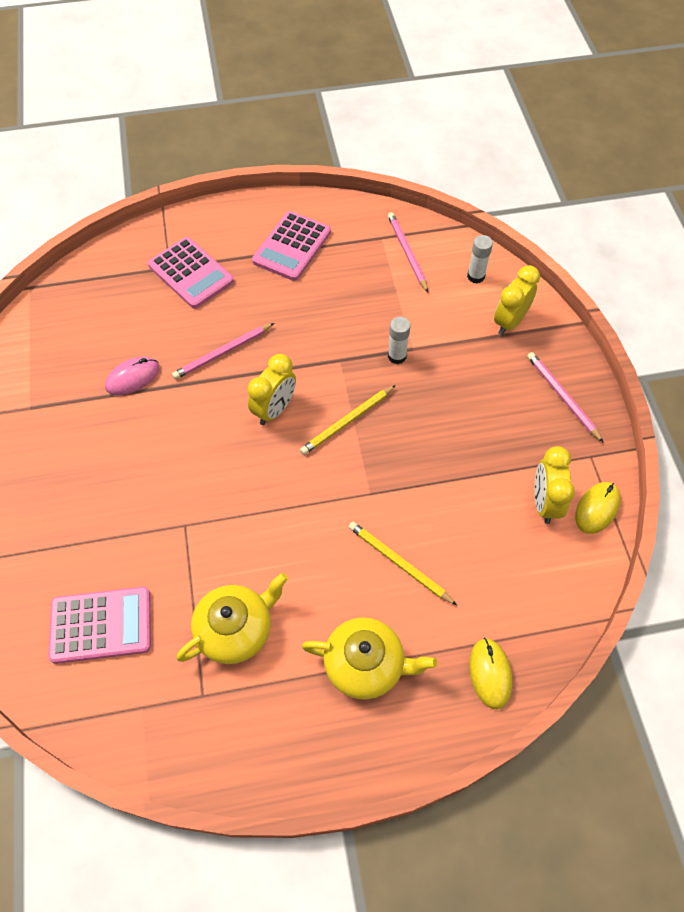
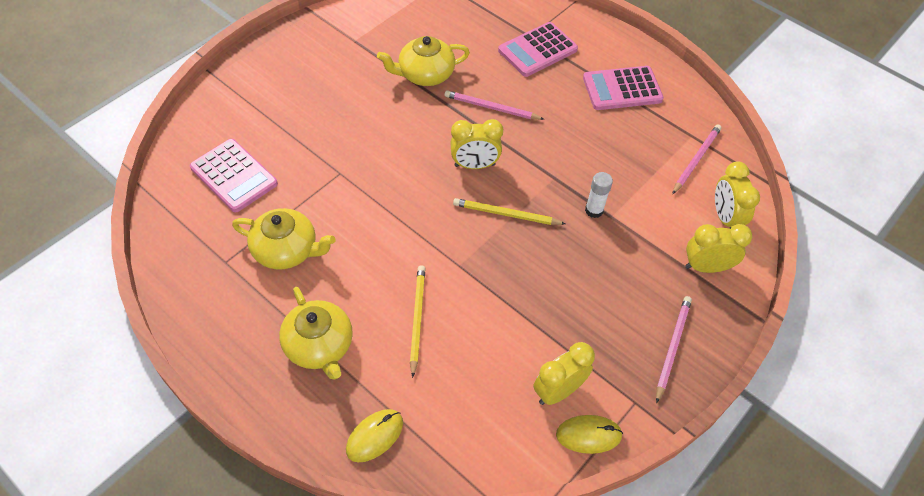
camera: 50 degrees right, 5 degrees down
(133, 377) = (425, 74): pink mouse -> yellow teapot
(191, 273) = (537, 50): pink calculator -> pink calculator turned 45 degrees clockwise
(476, 276) = (725, 217): white glue stick -> yellow clock

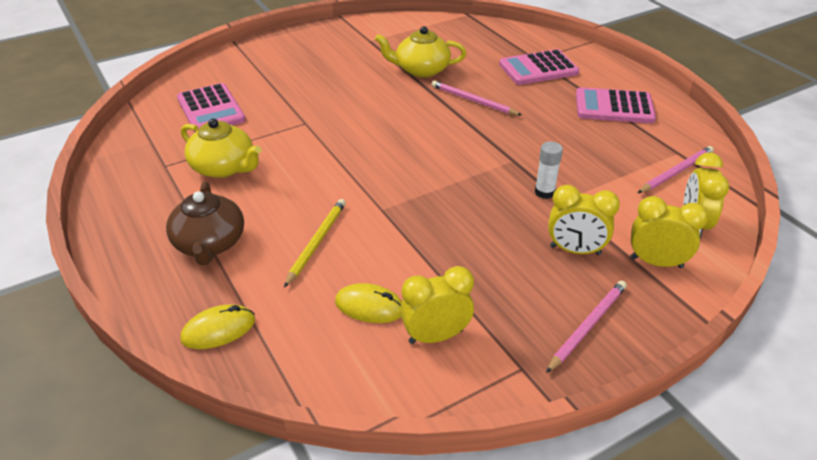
camera: 20 degrees right, 15 degrees down
(319, 346) = (209, 244): yellow teapot -> brown teapot
(474, 165) = (436, 138): yellow clock -> yellow clock (575, 250)
(506, 214) = (449, 179): yellow pencil -> none
(588, 435) = (452, 386): yellow mouse -> yellow mouse (370, 306)

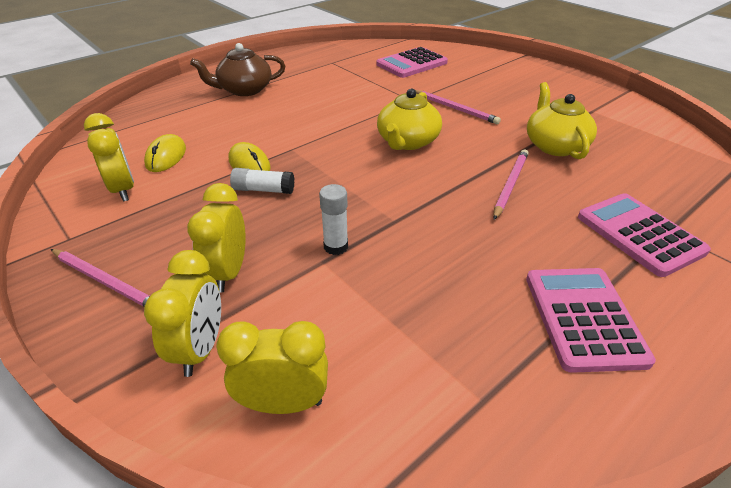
camera: 80 degrees right, 0 degrees up
(218, 330) = (157, 106): yellow mouse -> yellow mouse (249, 164)
(224, 167) = (335, 80): yellow teapot -> yellow teapot (407, 142)
(316, 242) = (245, 126): yellow pencil -> none
(456, 229) = (263, 190): none -> white glue stick
(676, 172) = (421, 391): pink pencil -> pink pencil (455, 109)

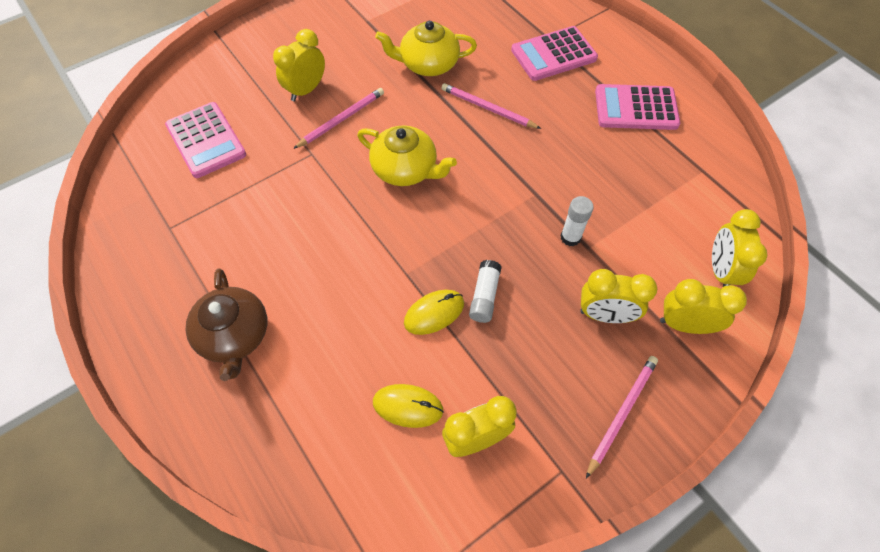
camera: 85 degrees left, 20 degrees up
(482, 92) = (306, 90): none -> yellow clock

